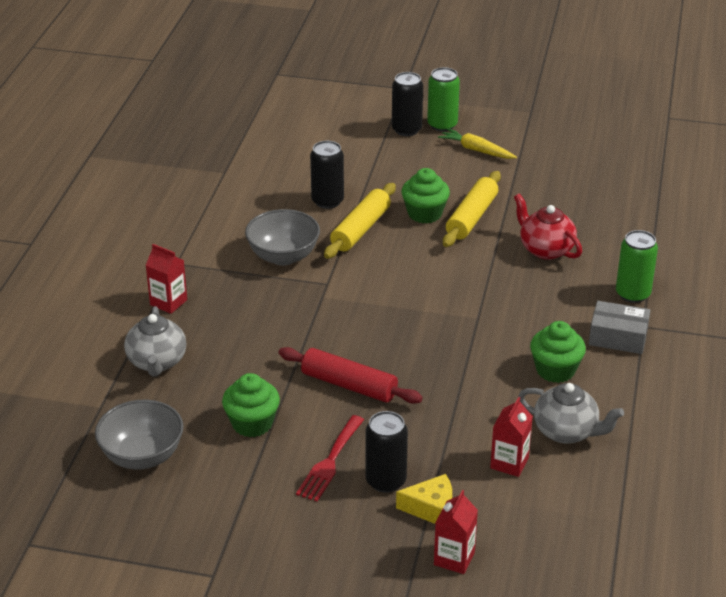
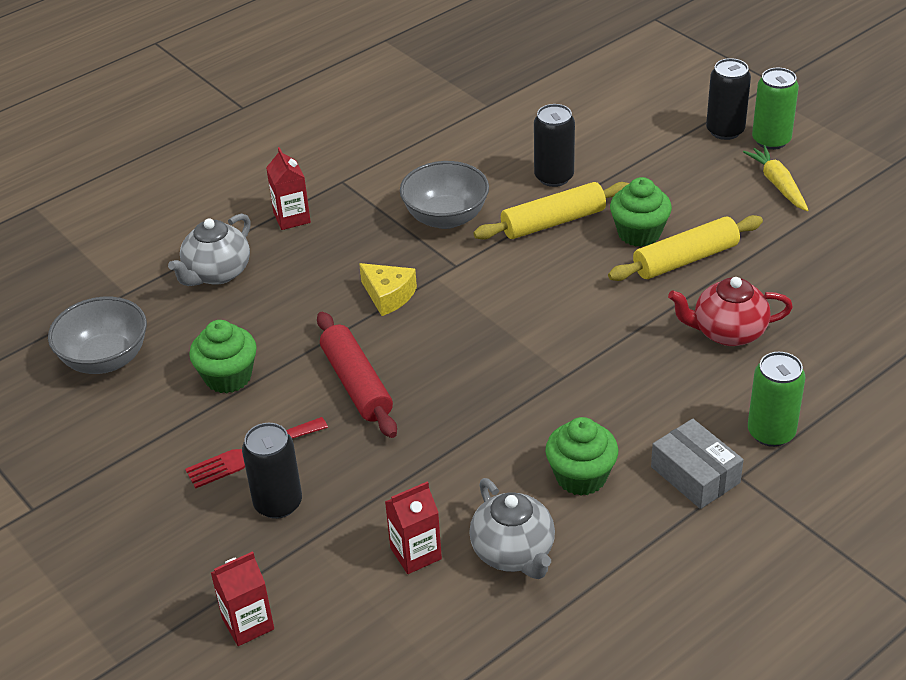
camera: 40 degrees right, 5 degrees up
(431, 508) = (286, 558): yellow cheese -> yellow cheese (388, 296)
(545, 249) = (727, 332): red teapot -> red teapot turned 90 degrees counterclockwise

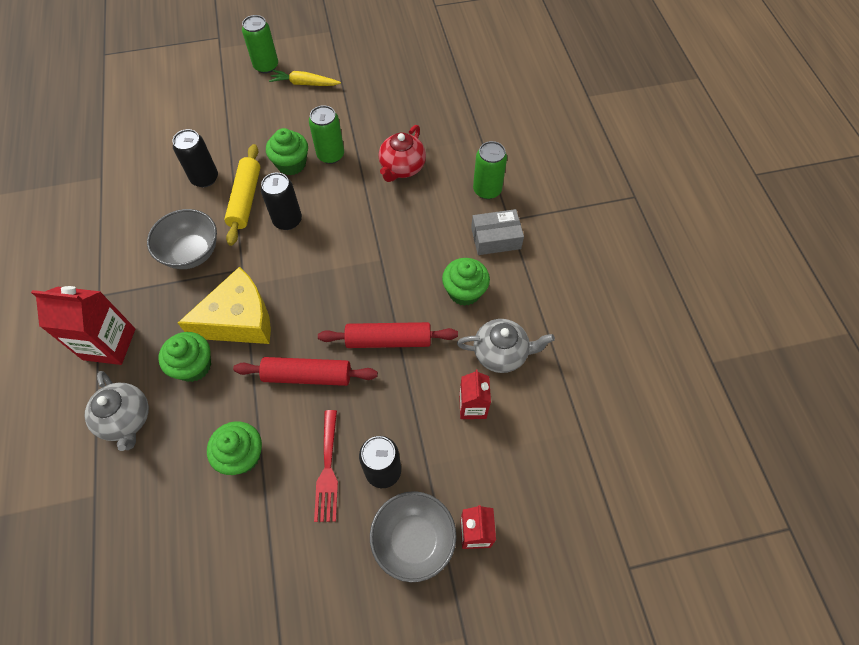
camera: 65 degrees left, 20 degrees up
(105, 359) = (157, 538): grey bowl -> grey bowl (413, 540)
(292, 218) = (109, 344): red carton -> red carton, size x1.64
(308, 289) = (194, 366): none -> green cupcake
(388, 296) = (239, 320): yellow cheese -> yellow cheese, size x1.84
(454, 433) = (388, 340): none -> red rolling pin
(685, 259) = (330, 155): yellow rolling pin -> green can
(725, 131) = (239, 80): black can -> black can (287, 220)

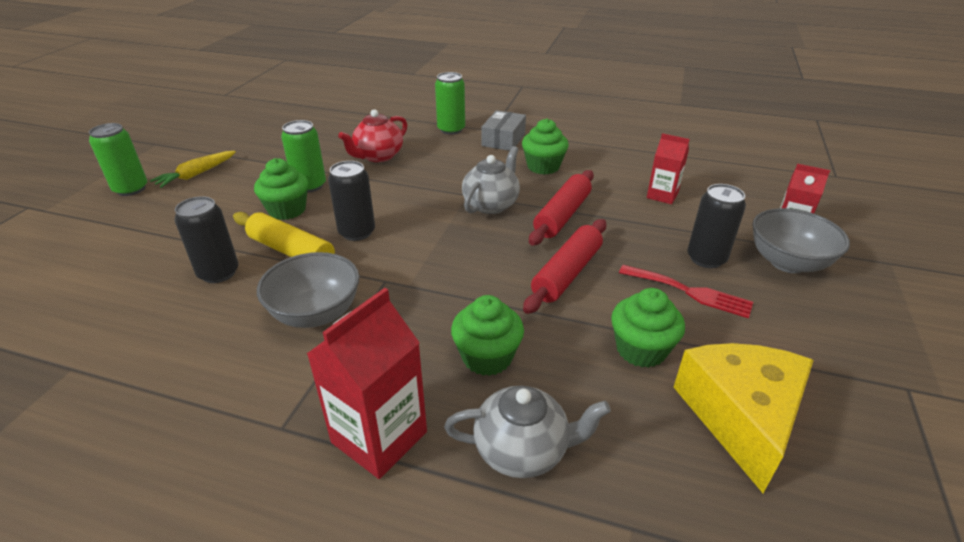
camera: 60 degrees left, 25 degrees down
(239, 320) = (453, 301): yellow cheese -> yellow cheese (740, 417)
(402, 168) = (378, 156): red teapot -> red teapot turned 75 degrees clockwise
(501, 353) = (618, 169): grey teapot -> grey teapot (491, 204)

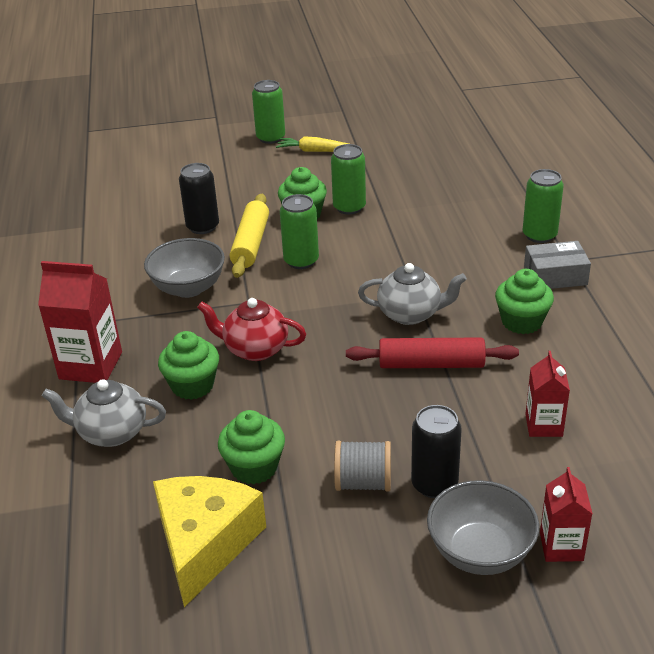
camera: 65 degrees right, 0 degrees up
(357, 232) = (301, 261): black can -> green can
(378, 156) = (435, 217): red teapot -> red teapot (254, 349)
(523, 450) = (111, 433): grey teapot -> grey teapot turned 120 degrees clockwise
(567, 273) = (332, 395): red rolling pin -> none
(690, 292) = (363, 483): red fork -> grey spool
(740, 417) = (205, 544): yellow cheese -> yellow cheese turned 60 degrees counterclockwise

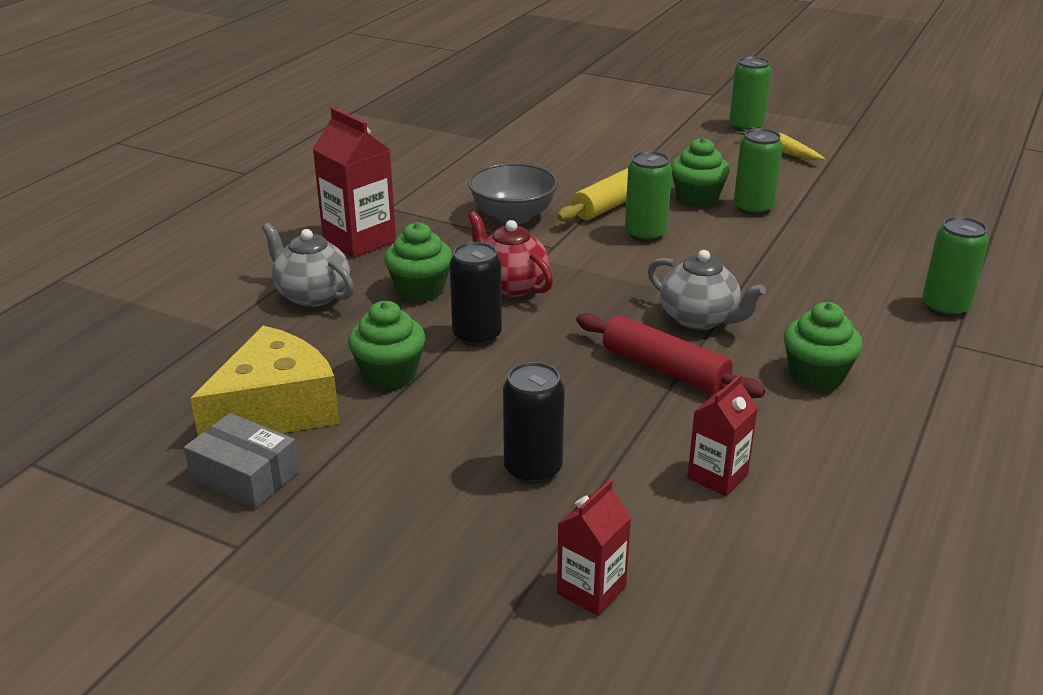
camera: 35 degrees right, 5 degrees down
(202, 227) = (587, 175): black can -> black can (477, 335)
(363, 483) = (467, 433): grey spool -> none
(480, 552) = (501, 548): grey bowl -> none
(555, 276) = (914, 351): grey box -> grey box (245, 476)

